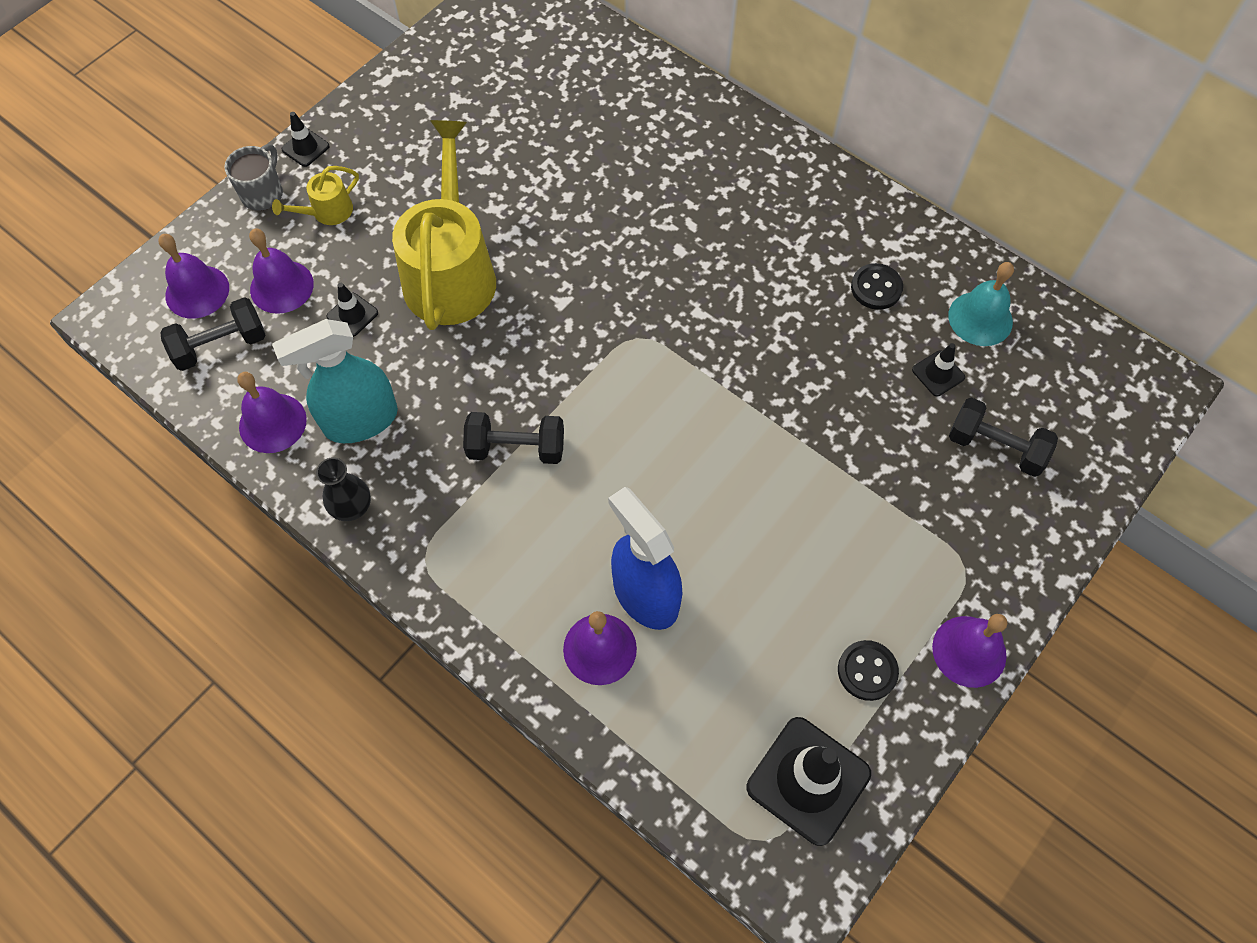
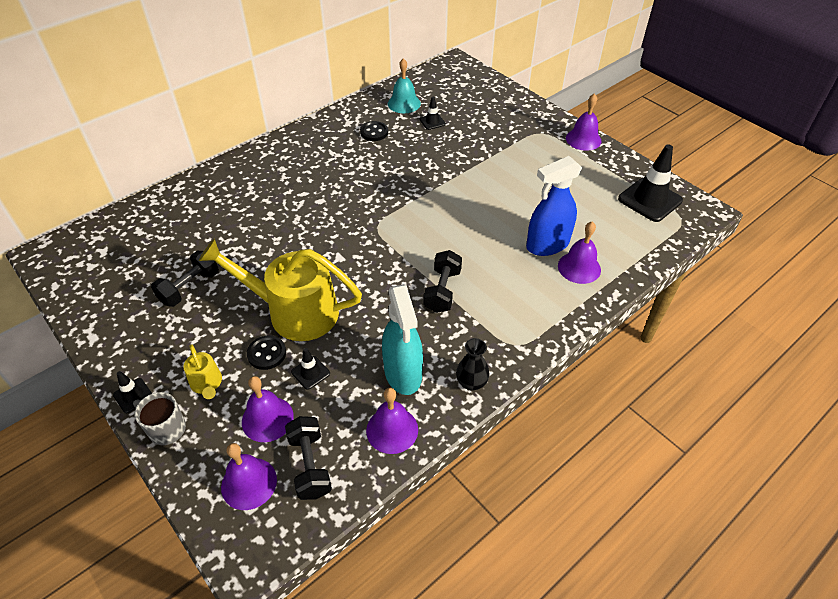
camera: 80 degrees left, 15 degrees down
(867, 671) = (593, 172): black button -> black button (267, 353)
(995, 447) = (478, 112): black dumbbell -> black dumbbell (190, 288)

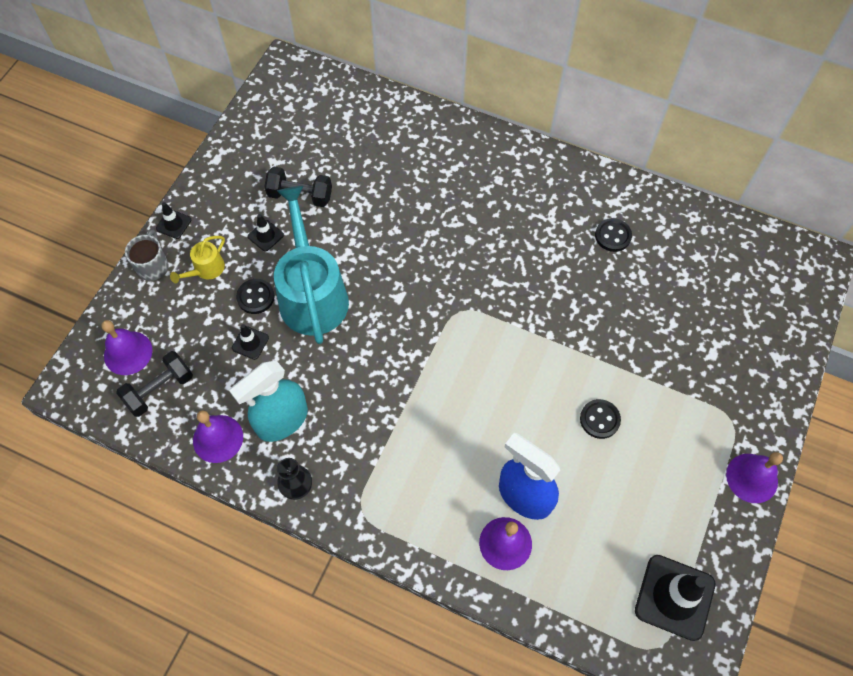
camera: 65 degrees right, 15 degrees up
(267, 419) = (190, 334): purple bell -> none
(295, 312) = (312, 294): yellow watering can -> turquoise watering can
(404, 103) = (688, 241): turquoise bell -> none
(432, 122) = (672, 287): black traffic cone -> black traffic cone (265, 236)
(442, 291) = (401, 413): black dumbbell -> none
(508, 188) = (599, 419): none -> black button

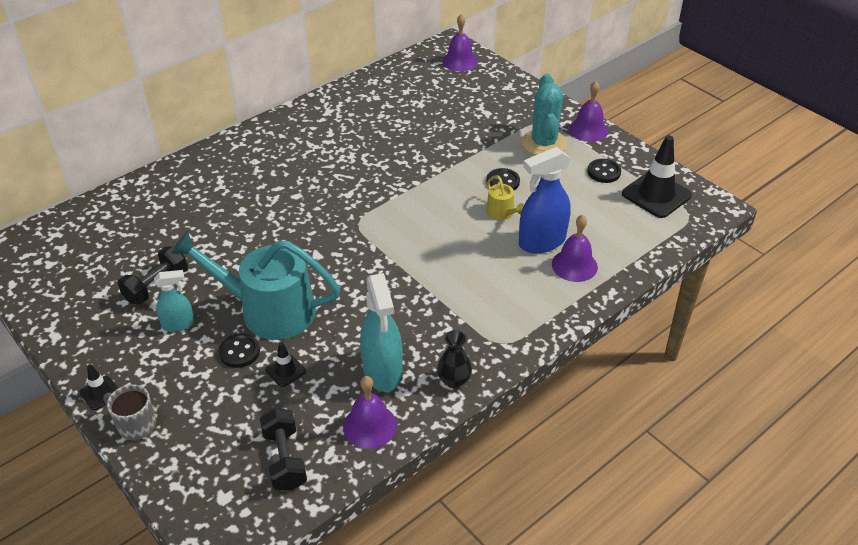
camera: 65 degrees left, 20 degrees down
(128, 353) = (222, 476): purple bell -> purple bell (460, 61)
(206, 269) = (177, 381): yellow watering can -> yellow watering can (502, 213)
(265, 236) = (178, 324): black traffic cone -> turquoise spray bottle
(613, 236) = (357, 122): black button -> black button (604, 172)
(694, 437) = (543, 143): none -> turquoise cactus

